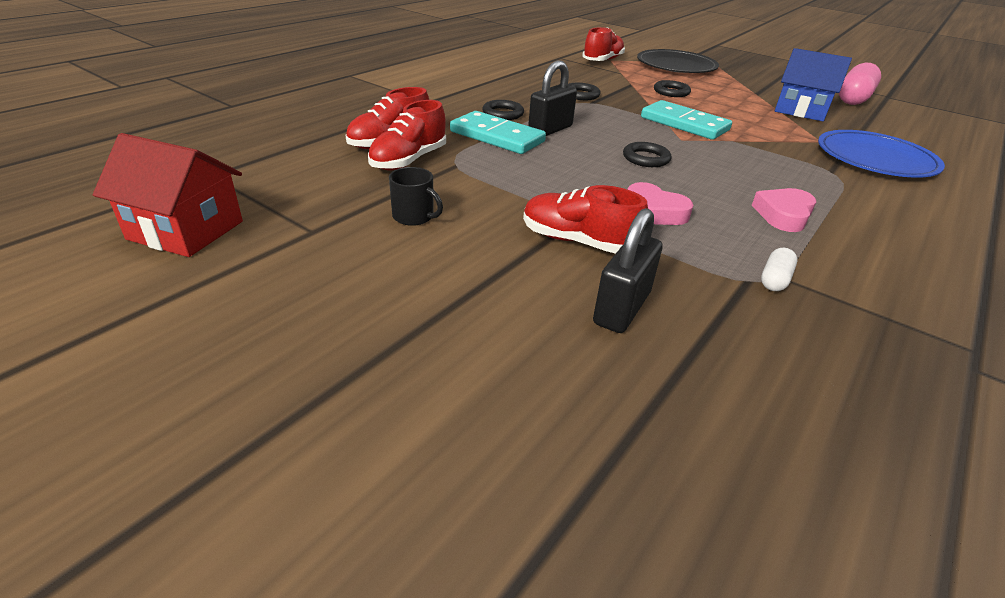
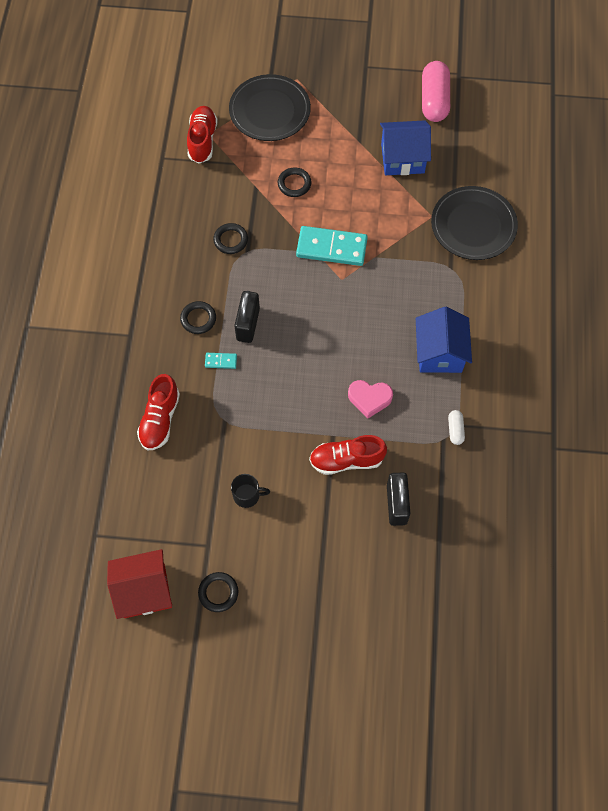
camera: 30 degrees left, 30 degrees up
(409, 160) = (192, 435): red shoe -> none
(497, 137) = (221, 361): turquoise domino -> turquoise domino, size x0.44
(646, 158) = (332, 328): black ring -> black ring (218, 592)
(783, 215) = (439, 353): pink heart -> blue house
(875, 159) = (473, 225): blue plate -> black plate

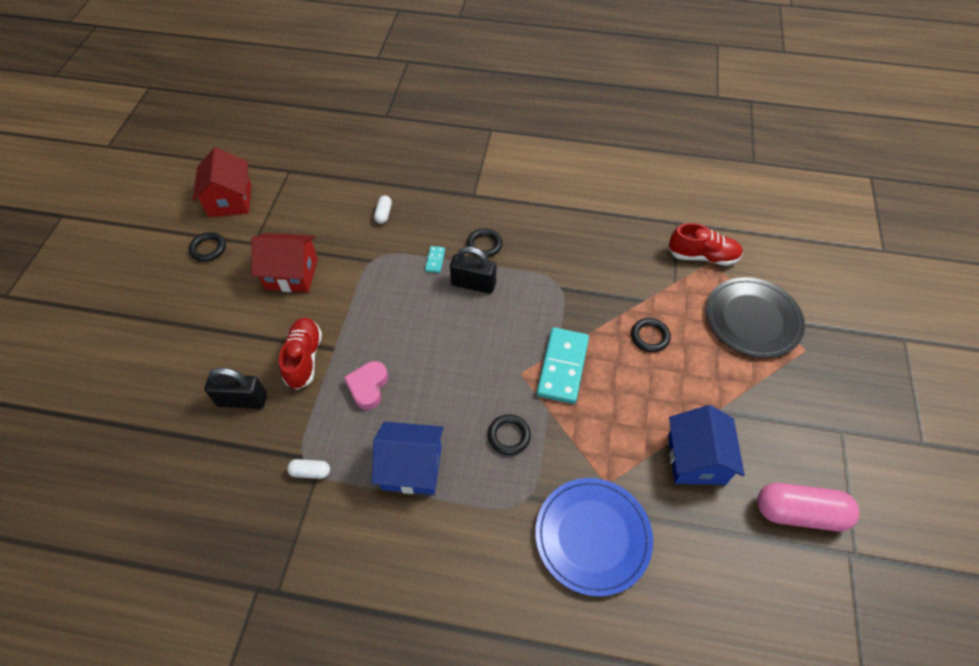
camera: 95 degrees right, 10 degrees down
(160, 419) = (383, 214): red shoe -> white capsule
(231, 240) = (575, 275): black ring -> black ring (509, 436)
(247, 495) = (291, 274): black mug -> red house
(473, 225) = (592, 536): black plate -> blue plate

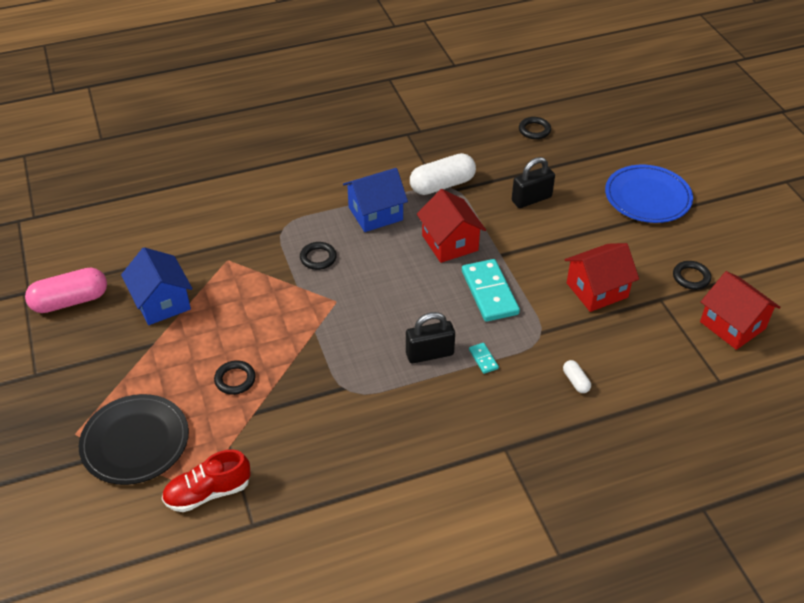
camera: 150 degrees right, 10 degrees down
(304, 358) = (516, 239): red shoe -> none
(310, 472) = (442, 185): white capsule -> white capsule, size x2.15
(368, 387) = (450, 243): pink heart -> red house
(484, 245) = (448, 396): black ring -> black ring (534, 130)
(562, 367) = (303, 321): turquoise domino -> turquoise domino (489, 292)
(592, 536) = (224, 229): blue plate -> blue plate (647, 197)

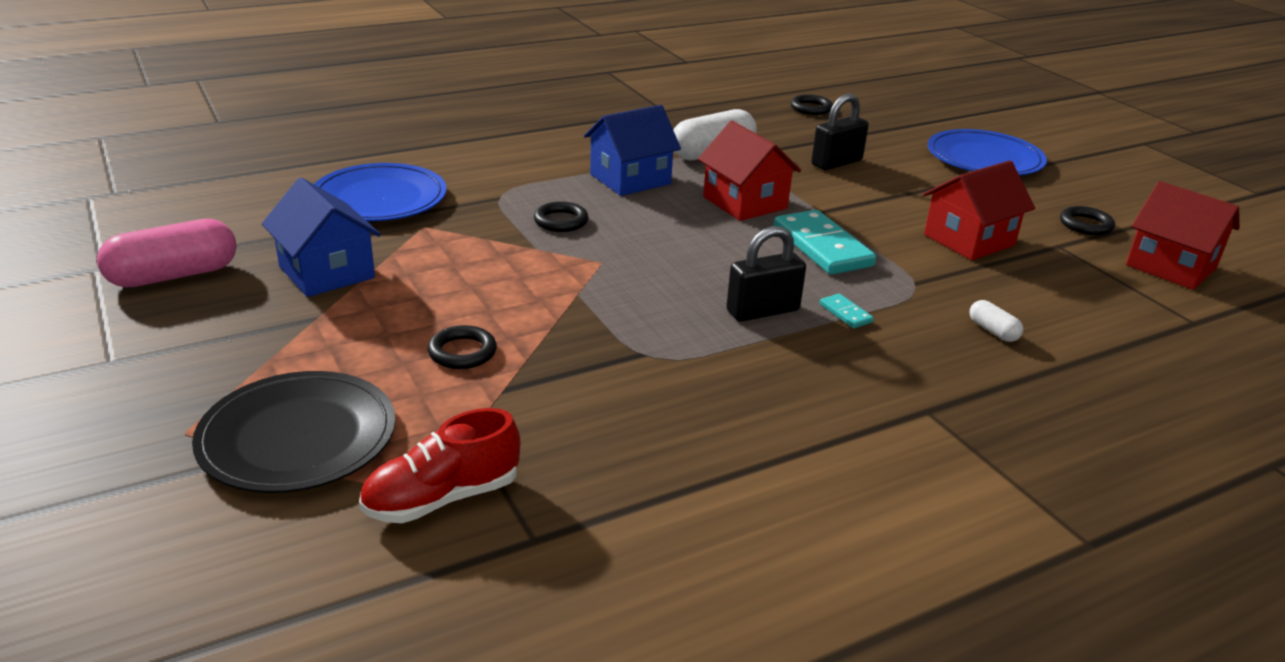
camera: 10 degrees left, 15 degrees down
(202, 229) = (379, 198): none -> blue plate

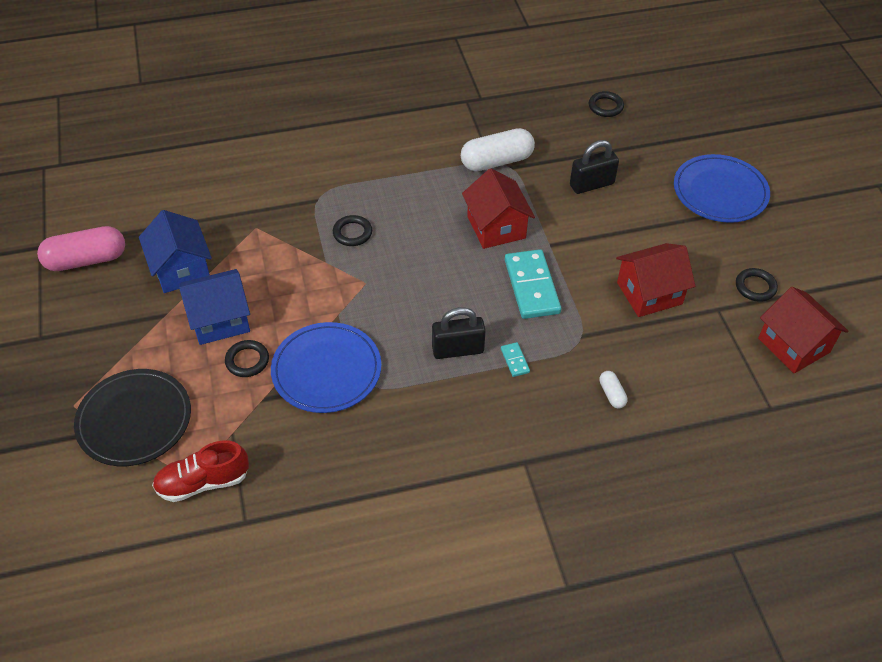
camera: 15 degrees right, 20 degrees up
(379, 198) = (233, 191): blue plate -> blue plate (326, 370)
(630, 179) = (420, 188): blue house -> blue house (220, 320)

